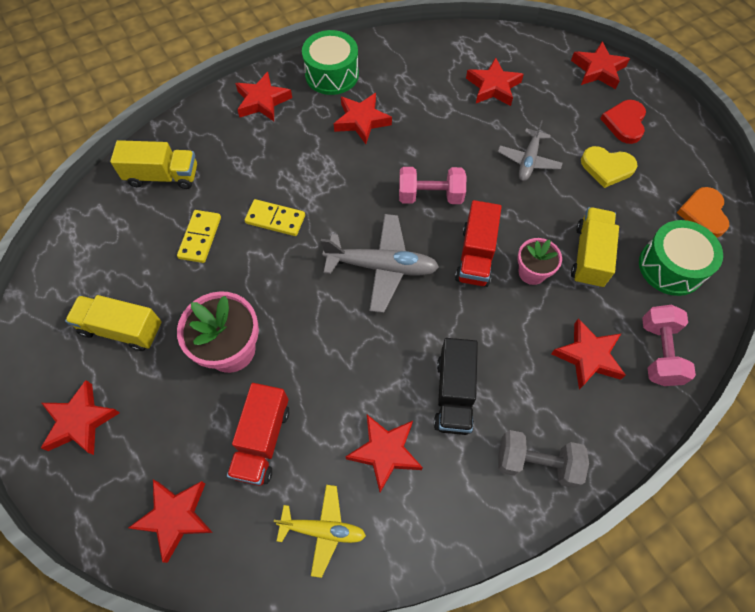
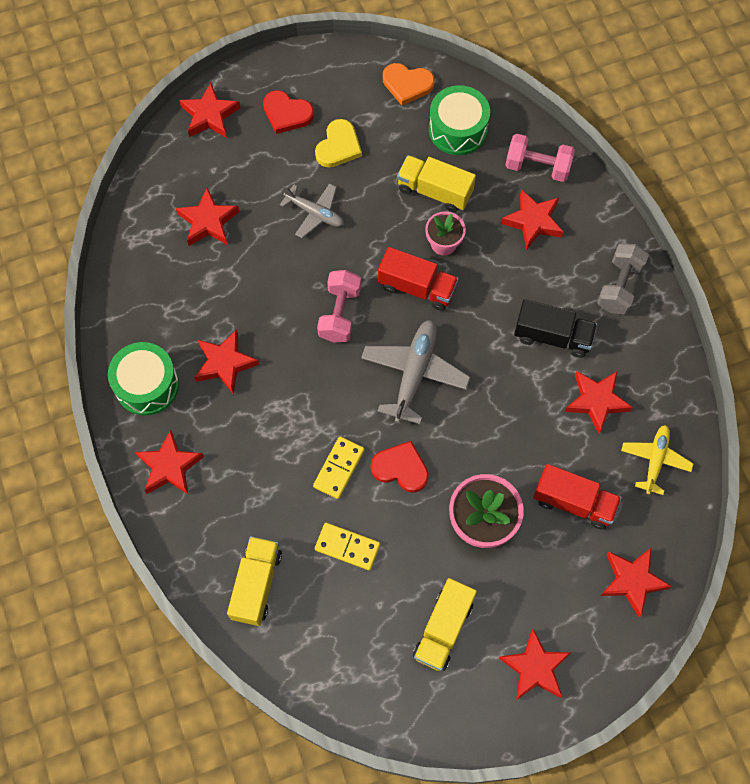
camera: 80 degrees left, 5 degrees up
(281, 269) = (401, 468): none -> red heart

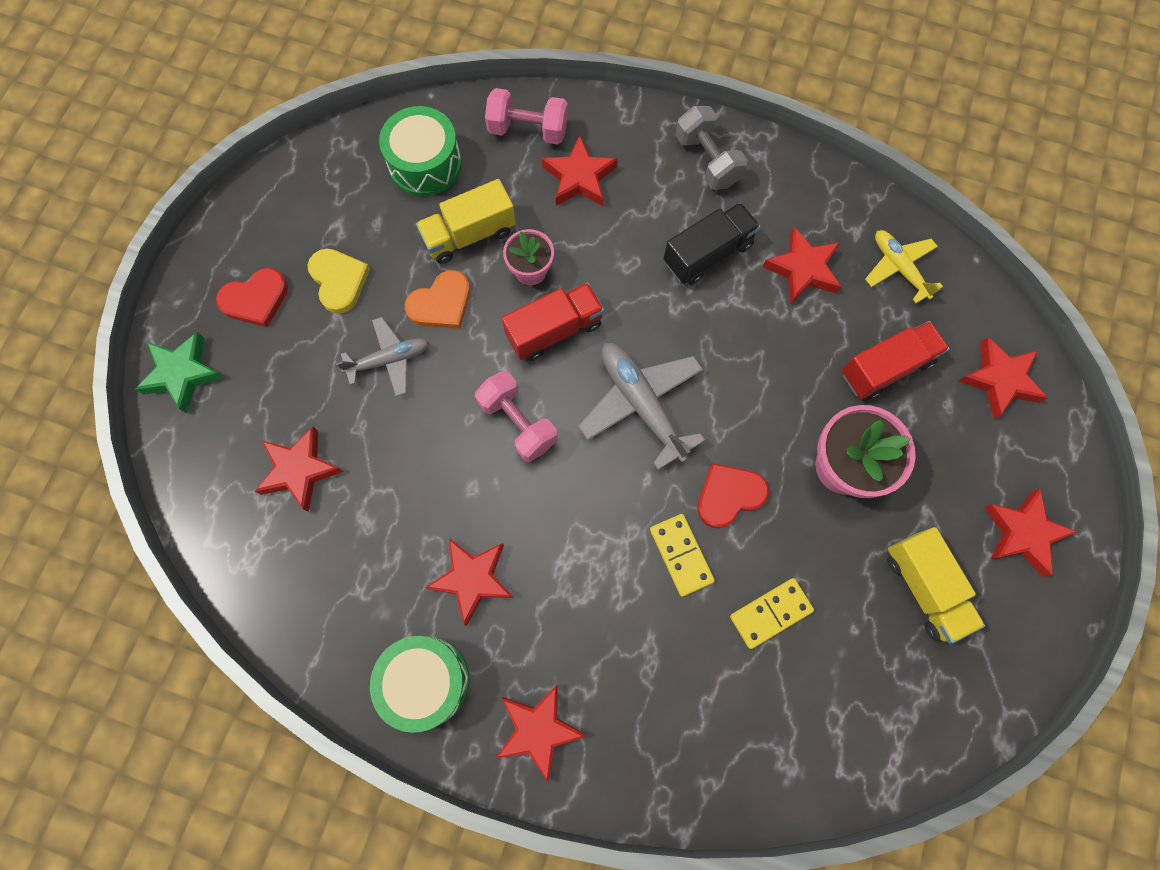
camera: 50 degrees left, 5 degrees up
(209, 115) = (182, 374): red star -> green star
(256, 585) = (741, 739): yellow truck -> none
(407, 84) = (335, 168): orange heart -> orange heart (441, 303)
(537, 167) = (528, 130): pink dumbbell -> pink dumbbell turned 45 degrees clockwise

